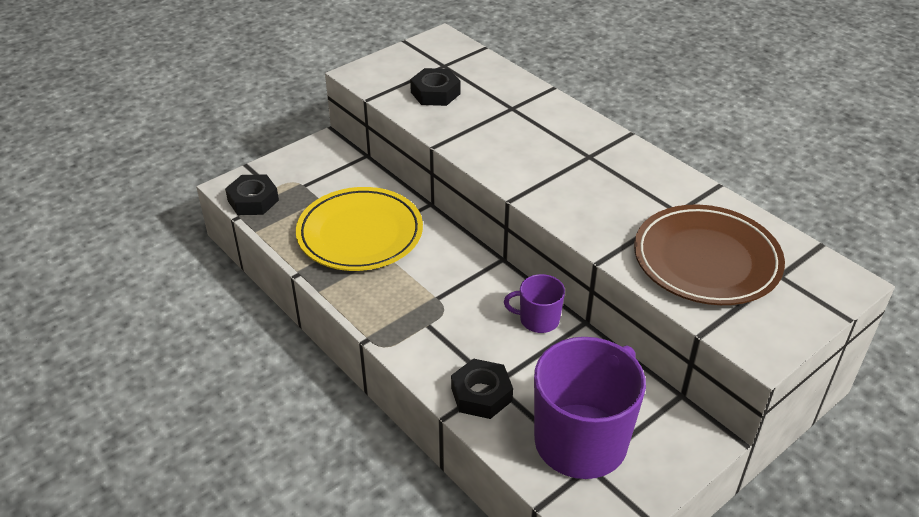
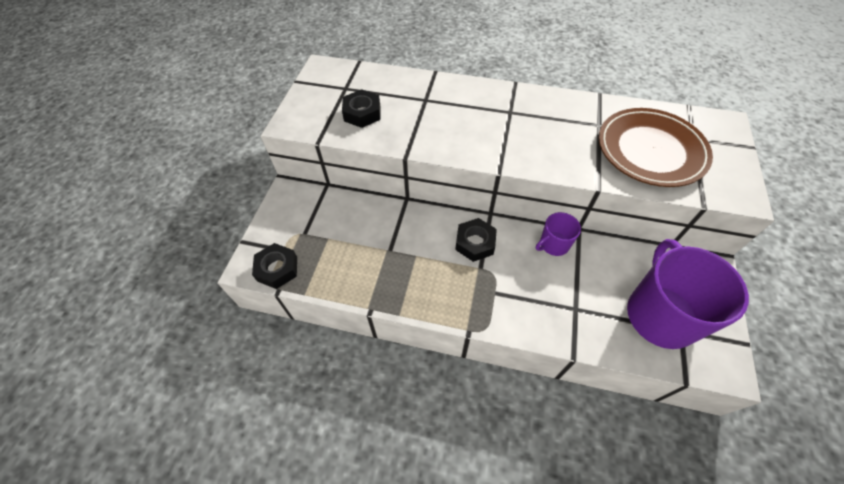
camera: 35 degrees left, 15 degrees up
(360, 234) = (383, 250): yellow plate -> none
(481, 394) = (577, 323): black nut -> black nut (475, 243)

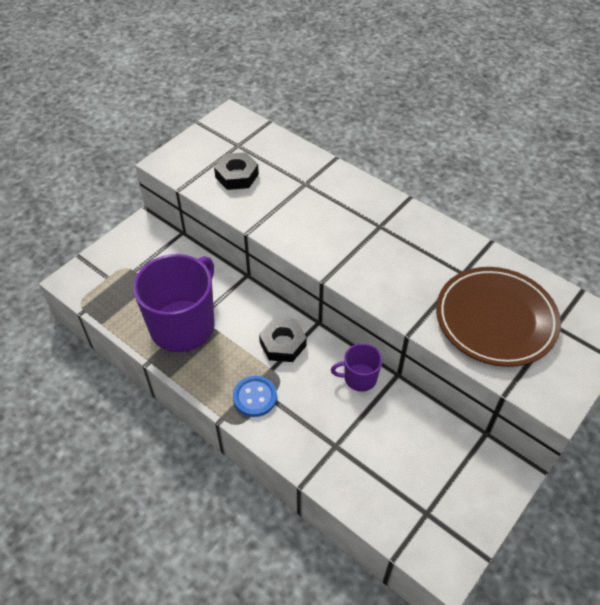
camera: 25 degrees right, 5 degrees down
(277, 269) = (93, 292): black nut -> none
(483, 298) = (255, 397): none -> blue button
(660, 314) = (417, 489): purple mug -> purple mug (183, 325)

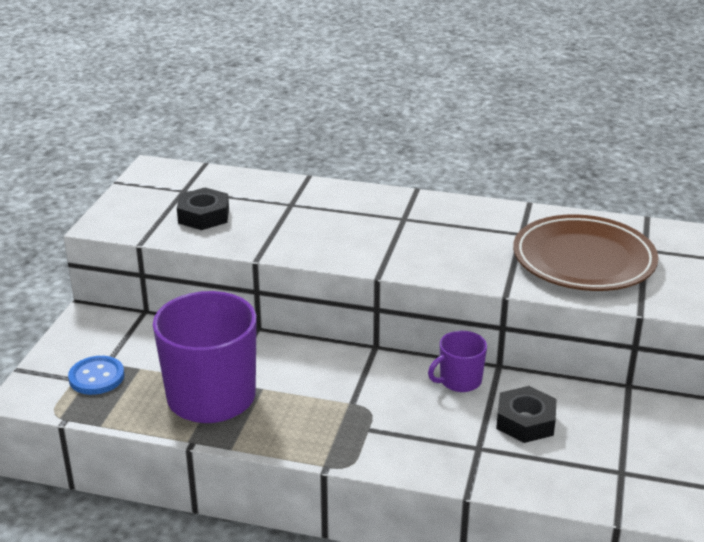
camera: 25 degrees left, 20 degrees down
(255, 397) = (351, 434): blue button -> blue button (96, 377)
(283, 344) = (348, 377): black nut -> black nut (525, 421)

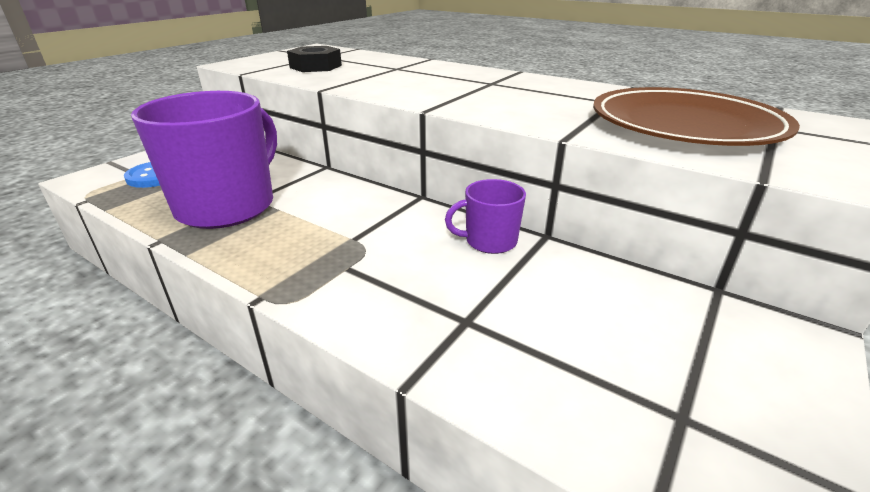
camera: 20 degrees right, 0 degrees up
(525, 421) = (549, 302): black nut -> none

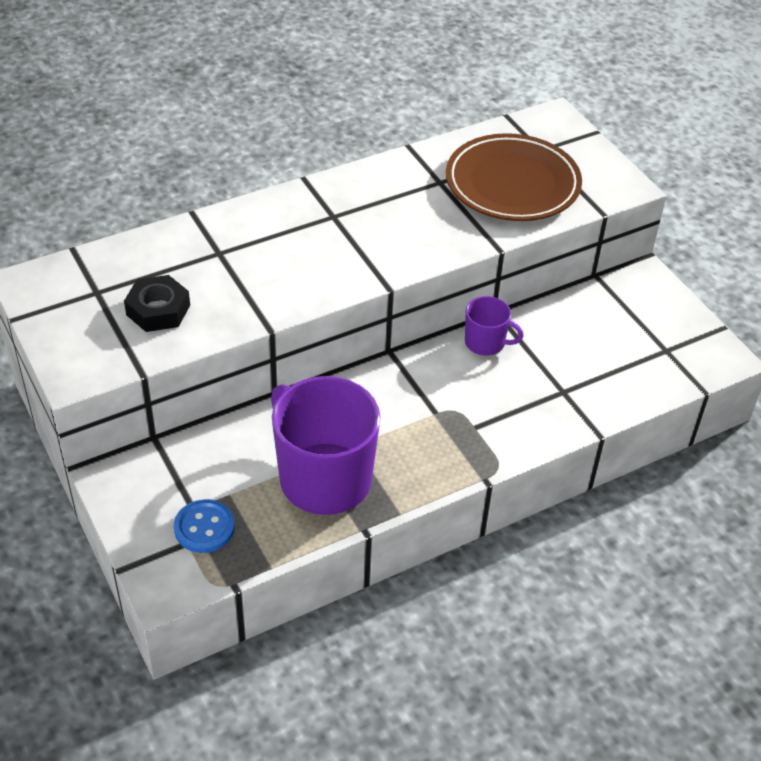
camera: 65 degrees left, 15 degrees up
(489, 241) = (486, 343): purple mug -> purple mug turned 90 degrees counterclockwise

